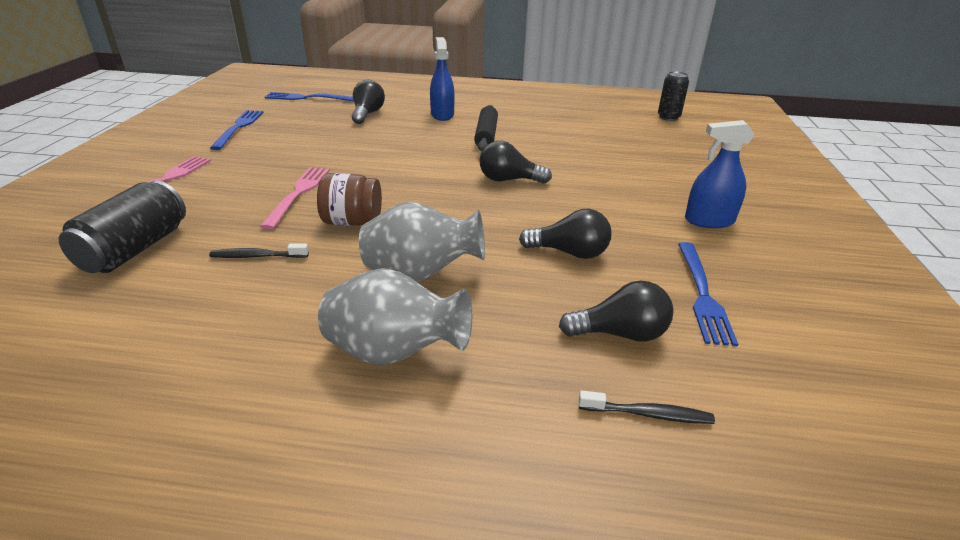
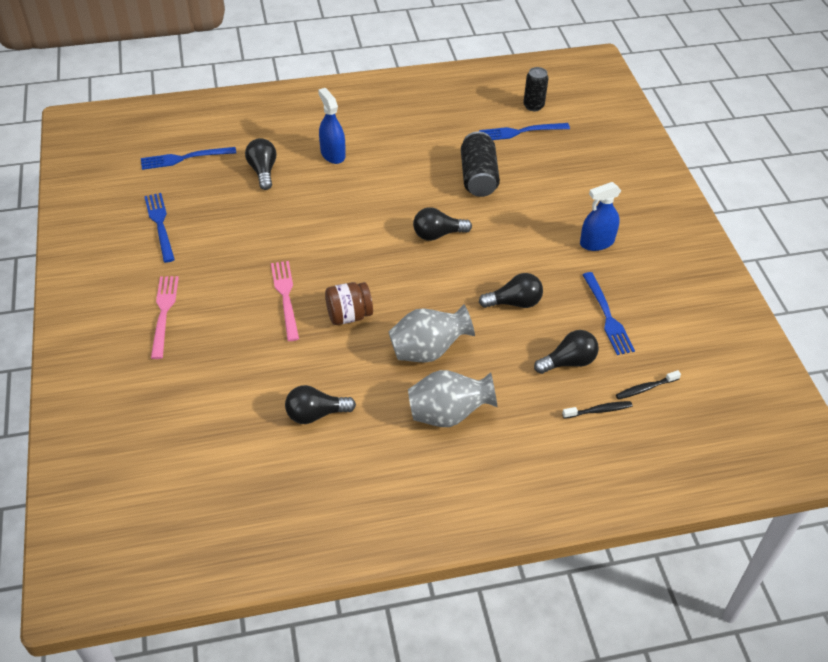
camera: 20 degrees left, 15 degrees up
(135, 249) = (216, 387): black can -> black can (478, 177)
(216, 304) = (316, 414): none -> black light bulb
(257, 256) = (307, 368): black toothbrush -> black toothbrush (645, 388)
(486, 135) = (389, 177): black rolling pin -> none
(646, 130) = (520, 132): none -> blue fork

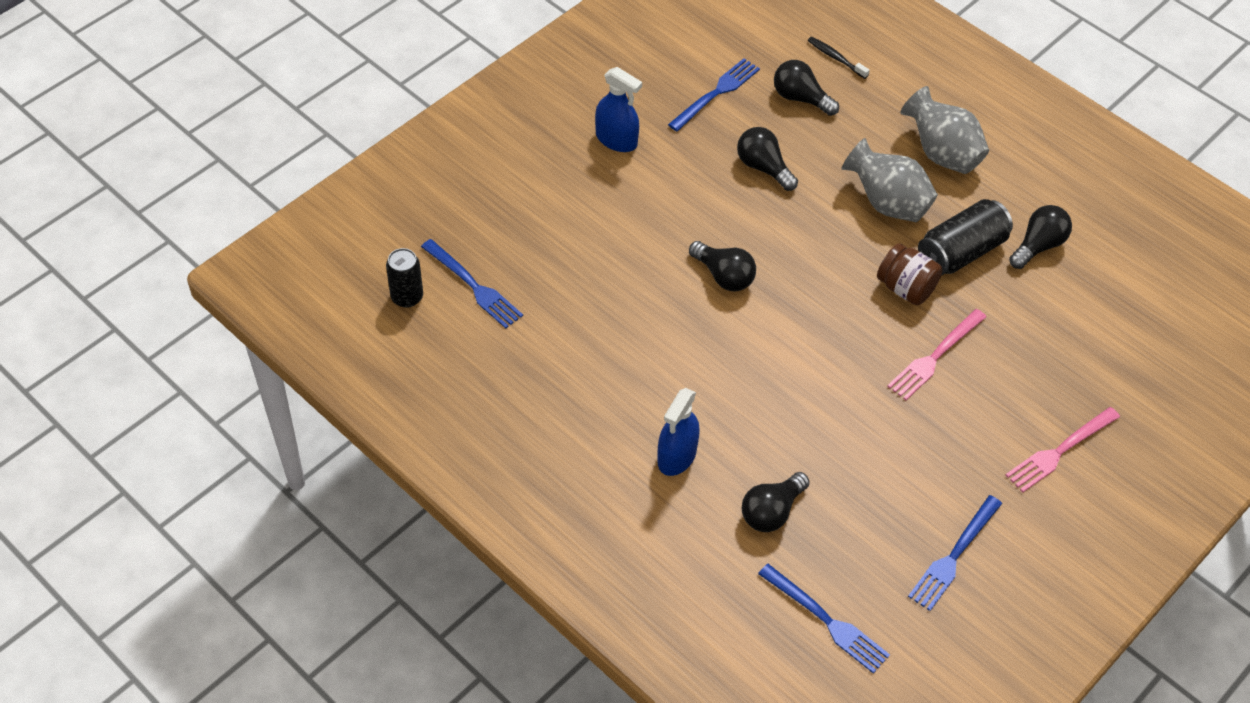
camera: 125 degrees left, 5 degrees up
(316, 414) = (1038, 246): black light bulb -> black light bulb turned 90 degrees counterclockwise
(478, 177) = (595, 286): black can -> black can (961, 252)
(645, 388) = (781, 37): black toothbrush -> none

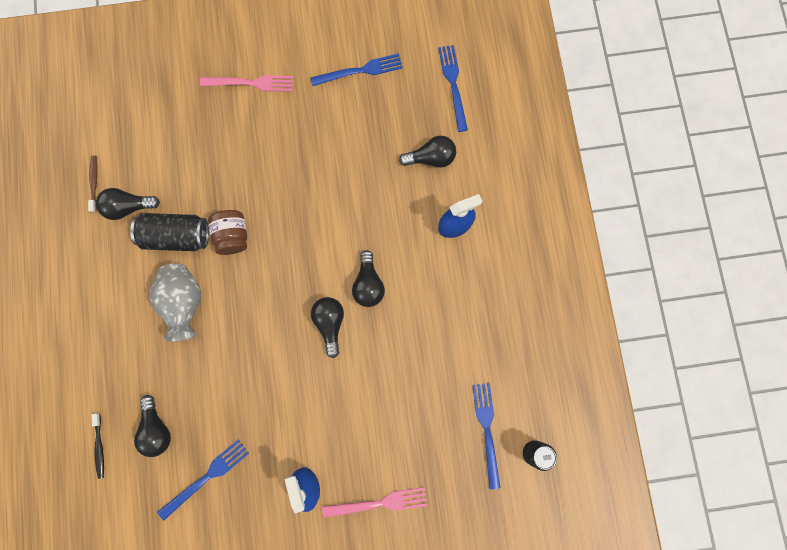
camera: 140 degrees left, 25 degrees up
(716, 93) = (206, 477): blue fork -> blue fork turned 150 degrees clockwise
(763, 168) = (233, 388): black light bulb -> black light bulb (368, 284)
(935, 357) = (260, 182): pink fork -> pink fork (379, 503)
(941, 153) = (113, 315): grey vase -> none
(1097, 244) = (94, 182): none -> brown toothbrush

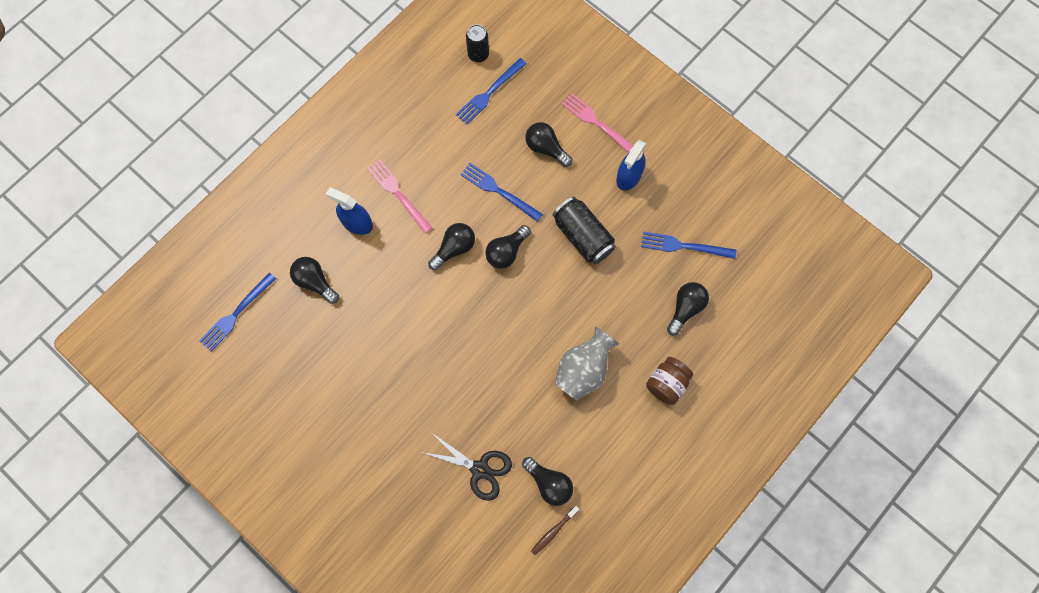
camera: 130 degrees left, 5 degrees down
(99, 447) = (733, 337): black toothbrush -> none
(176, 236) = (539, 423): black can -> black can (583, 236)
(183, 167) = (479, 469): none -> black scissors
(232, 236) = (502, 379): brown jar -> brown jar (666, 383)
(251, 83) = (362, 478): pink fork -> pink fork (398, 194)
(360, 71) = (280, 397): blue fork -> blue fork (498, 191)
(393, 435) = (546, 148): none -> black light bulb

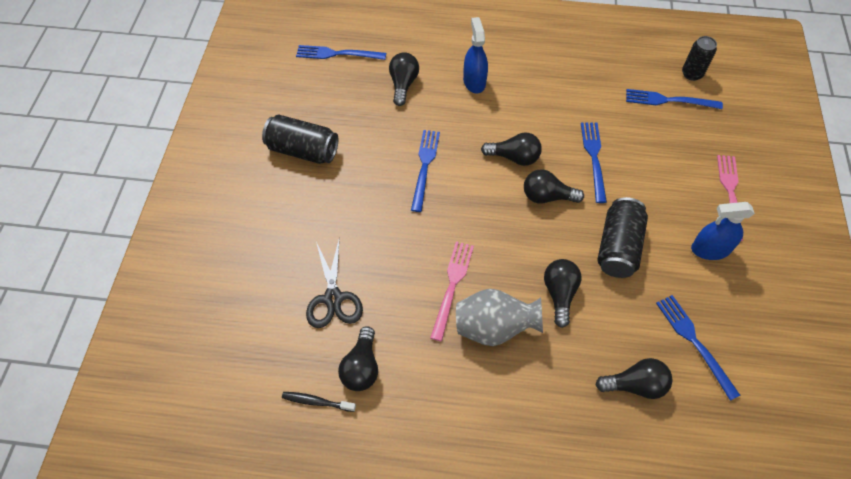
camera: 55 degrees right, 15 degrees down
(322, 408) = (303, 150): none -> black can
(398, 194) = (523, 93): pink fork -> pink fork (452, 286)
(412, 322) = (425, 166): none -> blue fork
(546, 148) = (666, 169): black light bulb -> black light bulb (559, 294)
(553, 531) = (316, 401): brown toothbrush -> black toothbrush
(666, 383) = (544, 416): brown jar -> none

